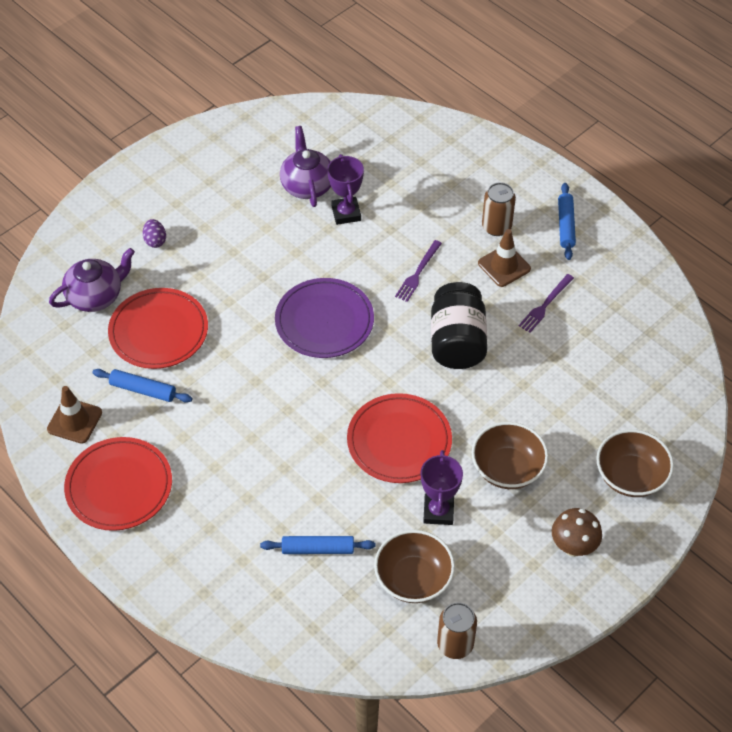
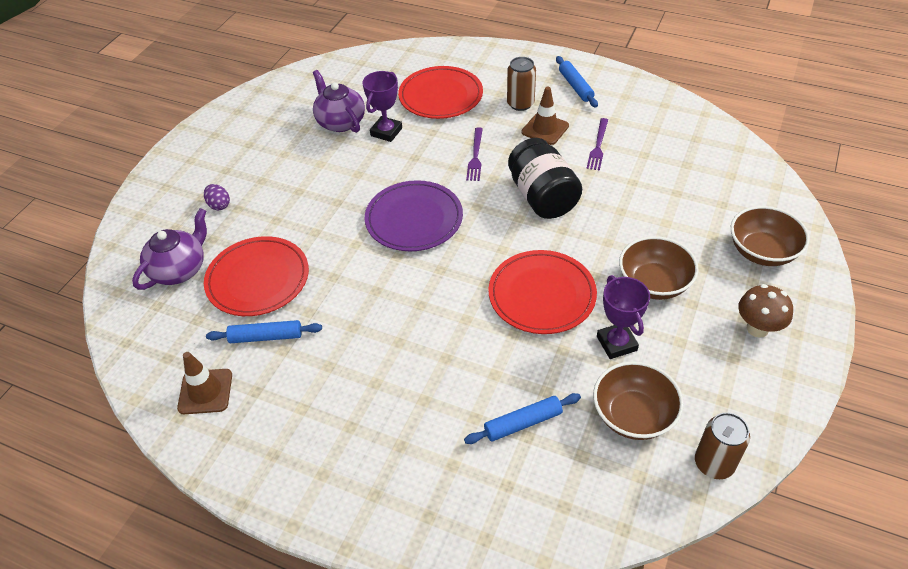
camera: 20 degrees left, 5 degrees down
(119, 486) = (283, 440): red plate -> red plate (440, 96)
(346, 213) = (386, 132): purple trophy -> purple trophy turned 60 degrees clockwise

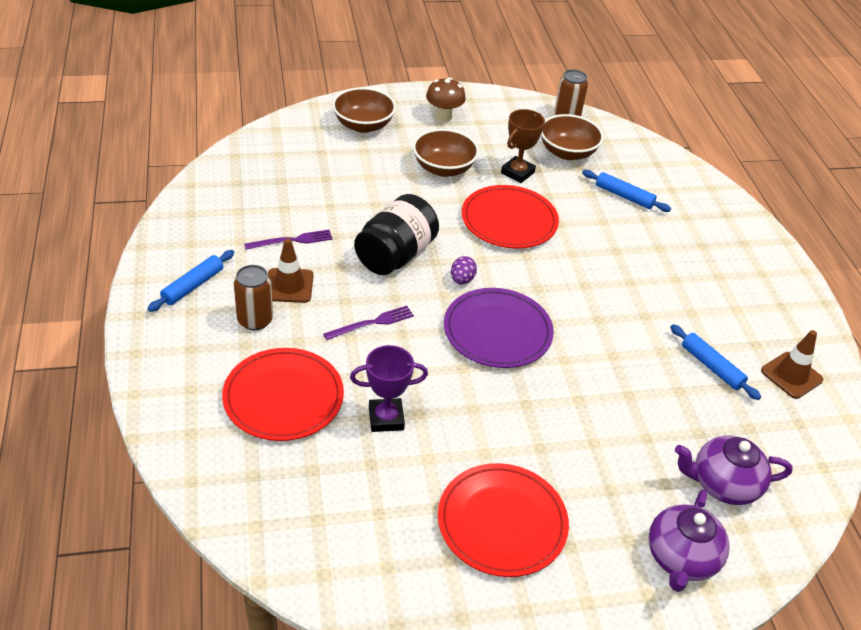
camera: 130 degrees left, 5 degrees down
(219, 205) = (622, 512): purple egg -> purple egg (462, 280)
(258, 279) = (669, 410): red plate -> red plate (502, 522)
(340, 122) = (399, 475): purple teapot -> purple teapot (681, 558)
(616, 343) = (517, 173): purple trophy -> brown trophy

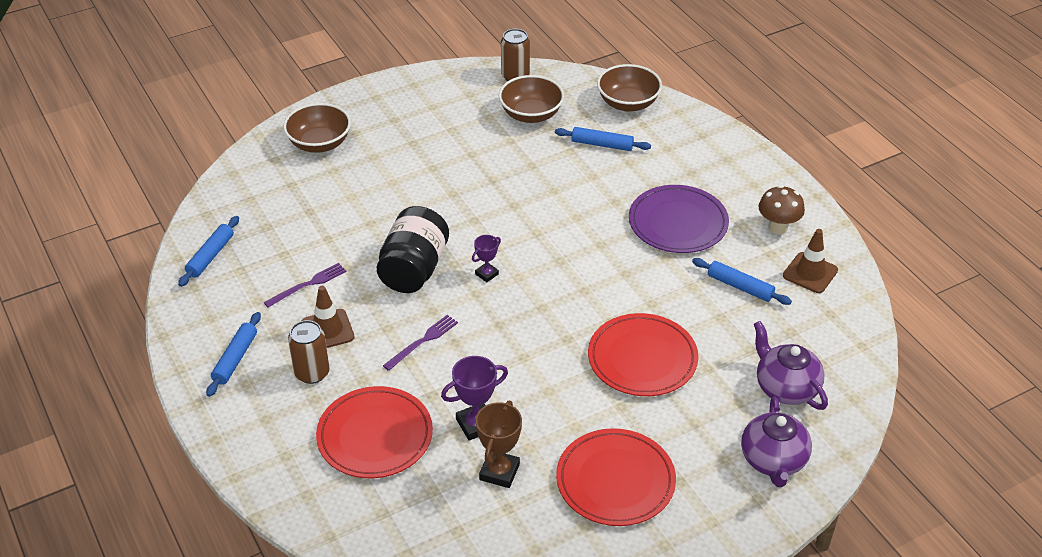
camera: 15 degrees left, 0 degrees up
(219, 191) = (210, 256): none -> blue rolling pin
(443, 116) = (395, 111): brown mushroom -> brown mushroom (778, 227)
(443, 168) = (419, 166): brown bowl -> brown bowl (628, 103)
(462, 280) = (487, 274): purple egg -> purple trophy
(497, 331) = (540, 313): purple plate -> purple plate (678, 223)
(509, 221) = (505, 202): red plate -> red plate (642, 359)
(517, 173) = (492, 150): brown trophy -> brown trophy (499, 472)
(723, 484) = (785, 387): purple teapot -> purple teapot turned 75 degrees clockwise

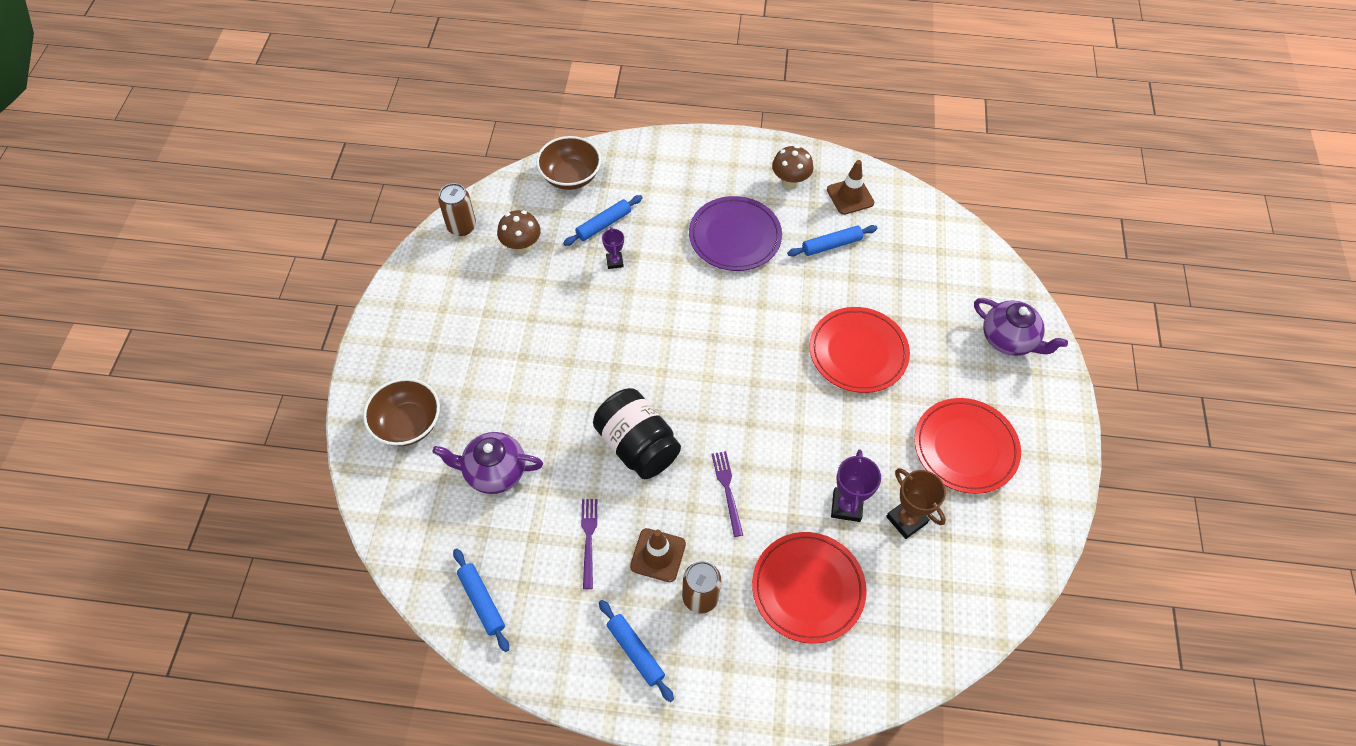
camera: 55 degrees left, 15 degrees up
(487, 274) = (686, 397): purple trophy -> purple trophy (614, 262)
(531, 114) = (522, 247): brown bowl -> brown mushroom
(785, 387) = (948, 286): purple teapot -> purple teapot (494, 471)

